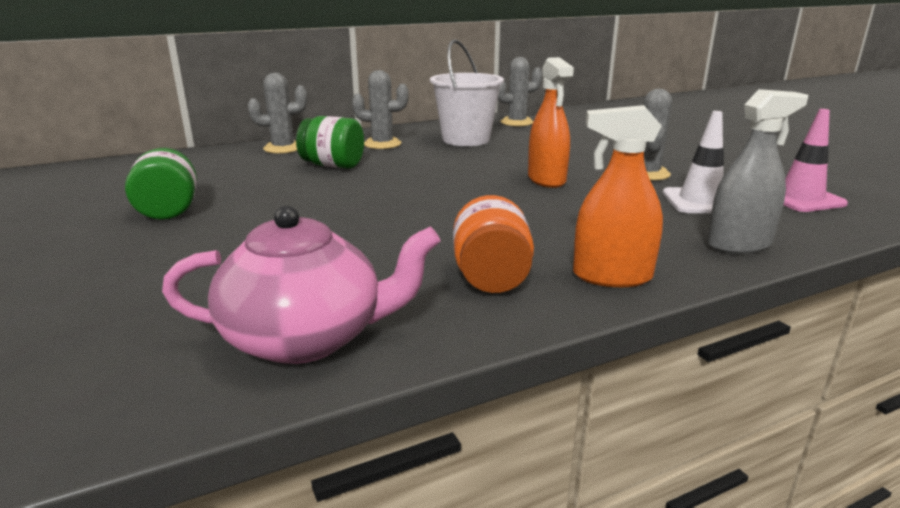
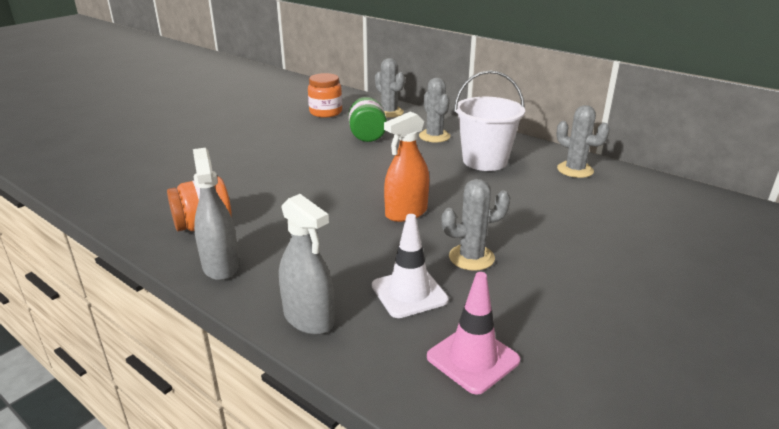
camera: 65 degrees right, 5 degrees up
(169, 210) = (257, 121): green jar -> none
(220, 172) = (325, 112): none -> orange jar
(306, 337) = (122, 194): pink teapot -> none
(612, 276) = (221, 266): orange spray bottle -> grey spray bottle

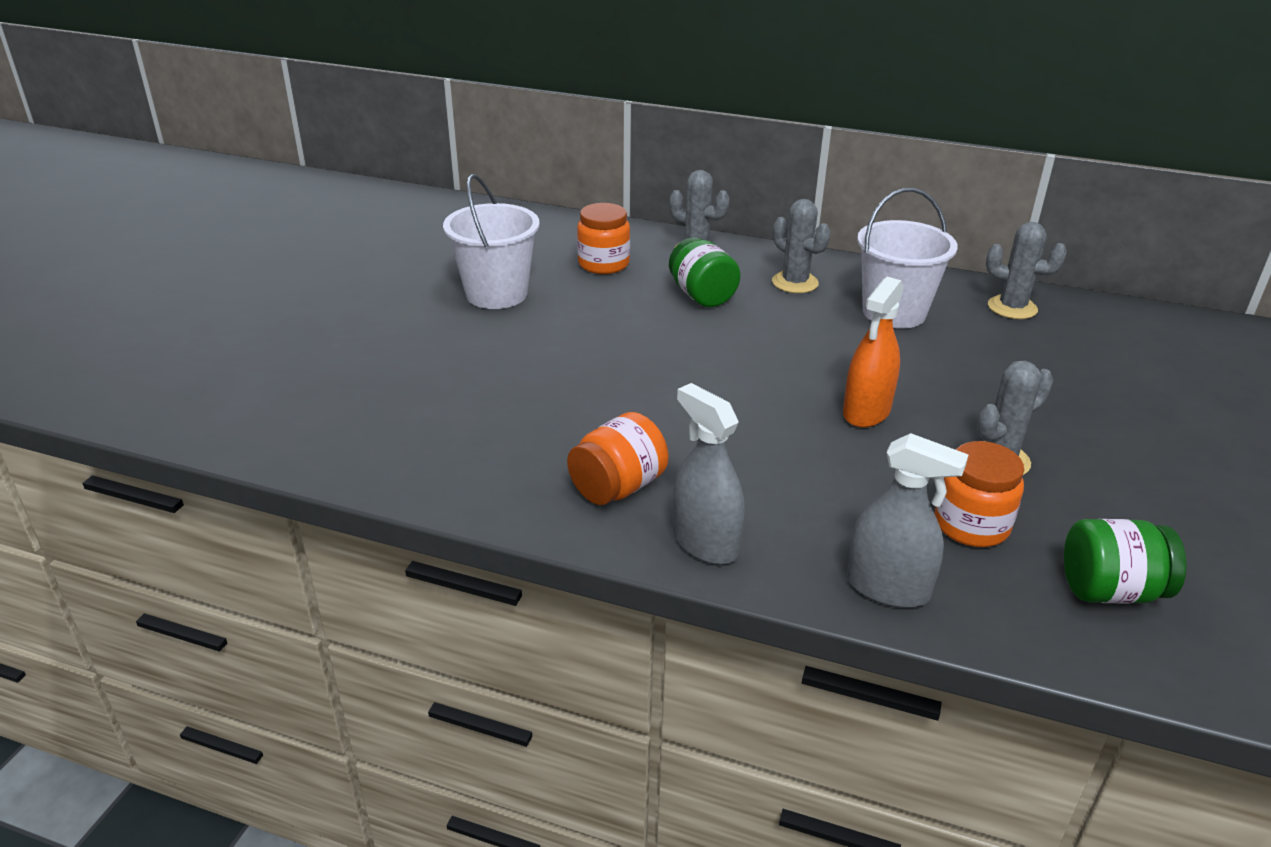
camera: 20 degrees left, 5 degrees up
(248, 119) = (496, 294): none -> white bucket
(409, 293) = (971, 525): white traffic cone -> orange jar
(473, 358) = (1110, 590): pink traffic cone -> green jar

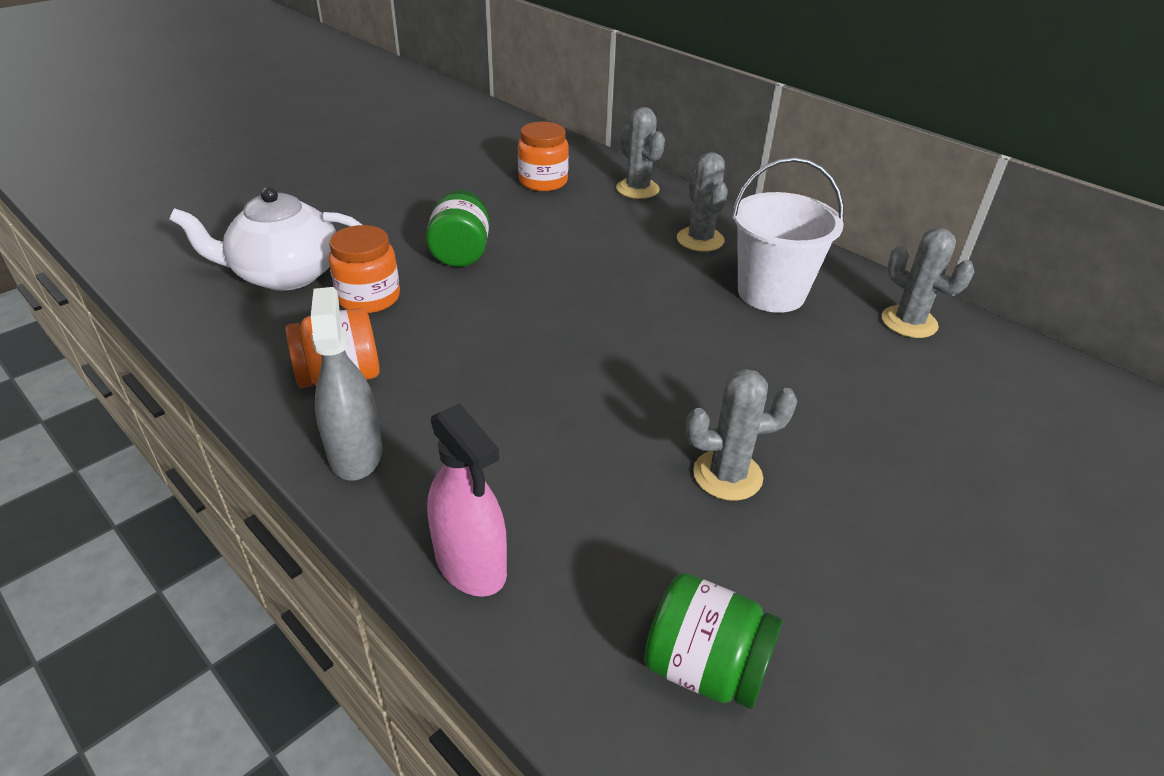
camera: 25 degrees right, 5 degrees up
(454, 415) = (285, 274): none -> white teapot
(496, 294) = (428, 185): white bucket -> none
(702, 296) = (599, 230): green jar -> green jar (460, 253)
(866, 412) = (639, 381): orange spray bottle -> none
(887, 588) = (470, 564): grey spray bottle -> pink spray bottle
(971, 525) = (625, 533): orange jar -> orange jar (369, 298)

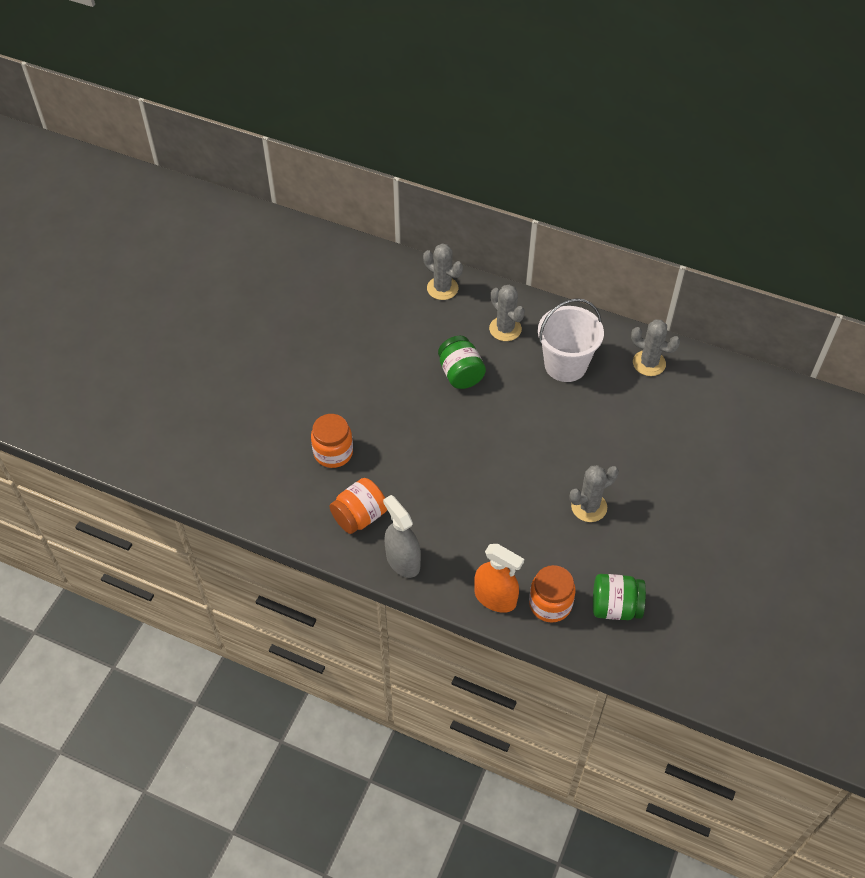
camera: 20 degrees left, 15 degrees up
(285, 274) = (267, 451): white teapot -> none
(460, 253) = (363, 394): green jar -> green jar (460, 374)
(470, 564) = (495, 598): pink spray bottle -> orange spray bottle
(543, 182) = (374, 302): orange jar -> orange jar (550, 604)

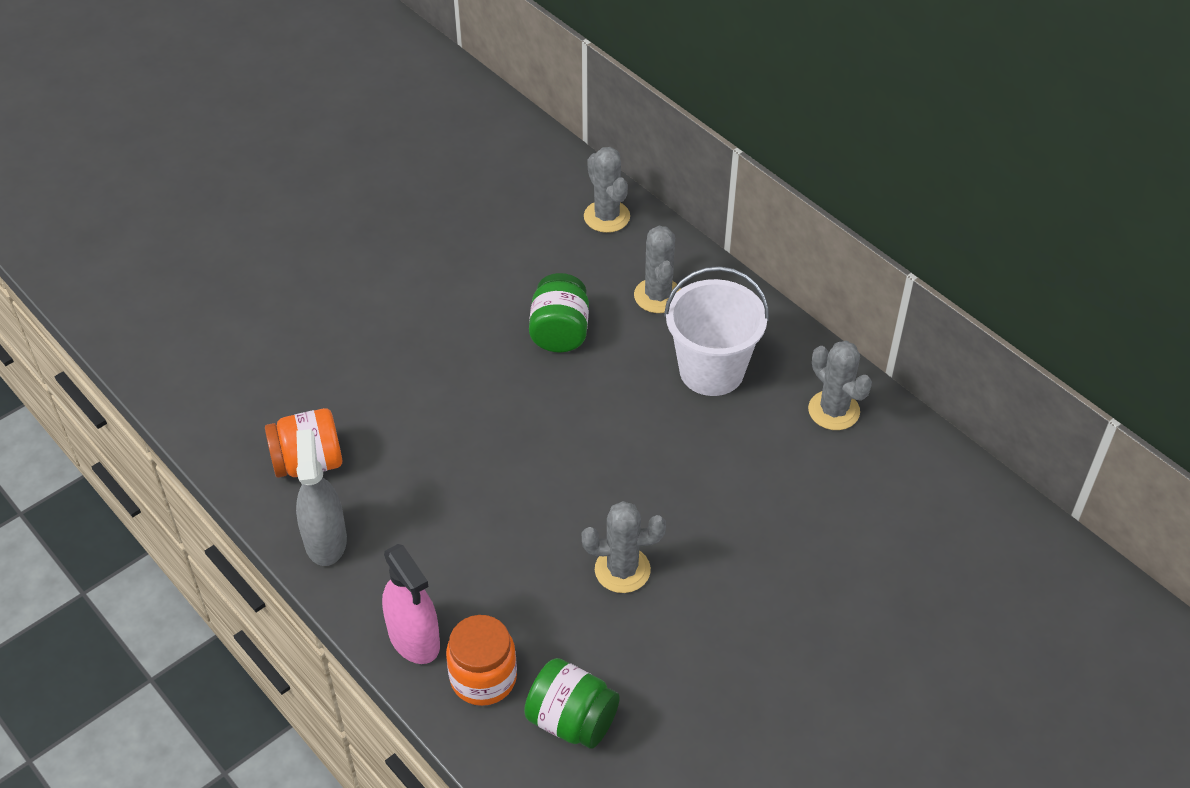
camera: 25 degrees right, 5 degrees down
(333, 452) = (329, 370): orange jar -> none
(495, 598) = (414, 638): orange spray bottle -> pink spray bottle

